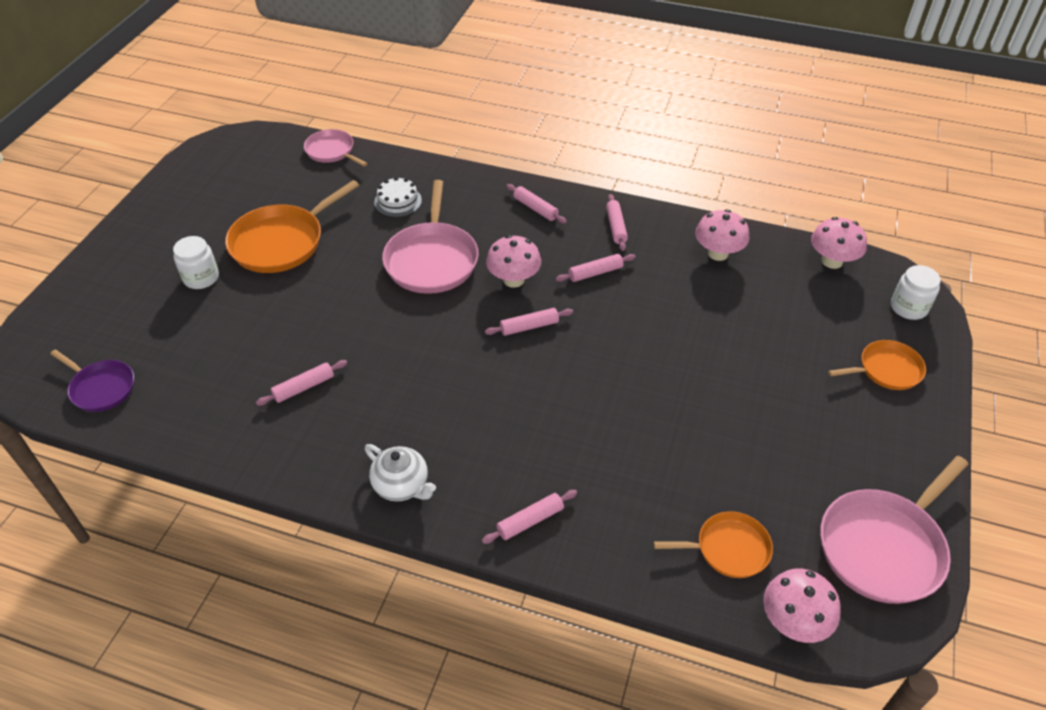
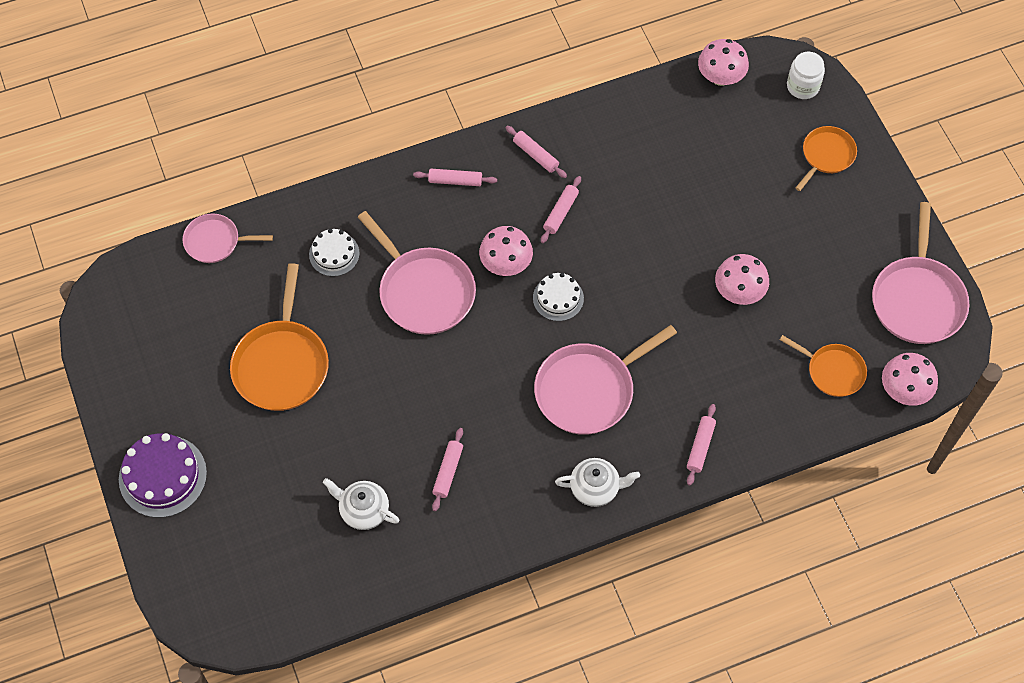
camera: 40 degrees left, 15 degrees up
(101, 388) = (296, 590): purple pan -> none
(123, 256) = (162, 476): none -> purple cake
(201, 278) = (255, 445): white jar -> none
(213, 369) = (363, 510): none -> white teapot
(480, 407) = (588, 390): none -> pink pan
(529, 327) = (558, 298): pink rolling pin -> white cake
(718, 253) = (634, 128): pink mushroom -> pink mushroom (739, 292)
(728, 548) = (833, 371): orange pan -> orange pan turned 75 degrees clockwise

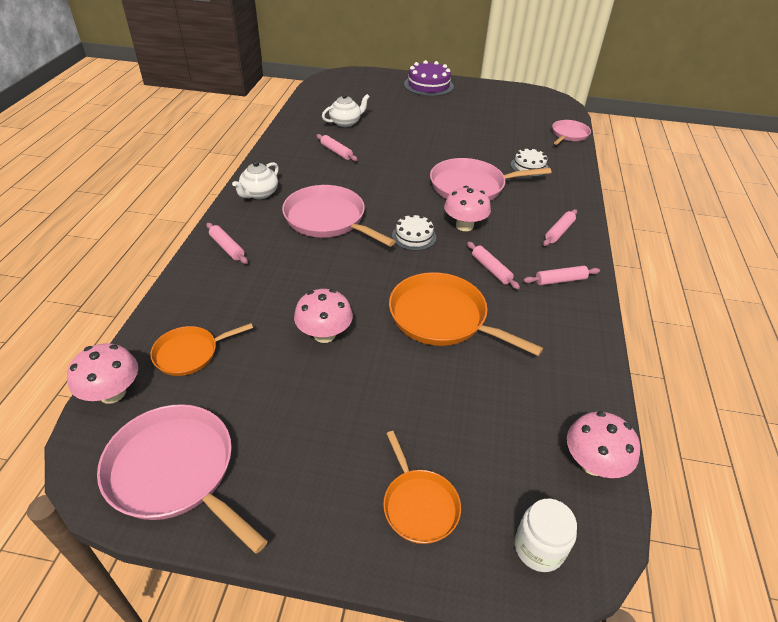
camera: 120 degrees right, 20 degrees down
(282, 364) = (463, 128): orange pan -> orange pan (442, 317)
(588, 390) = (328, 219): pink pan -> pink pan turned 45 degrees counterclockwise

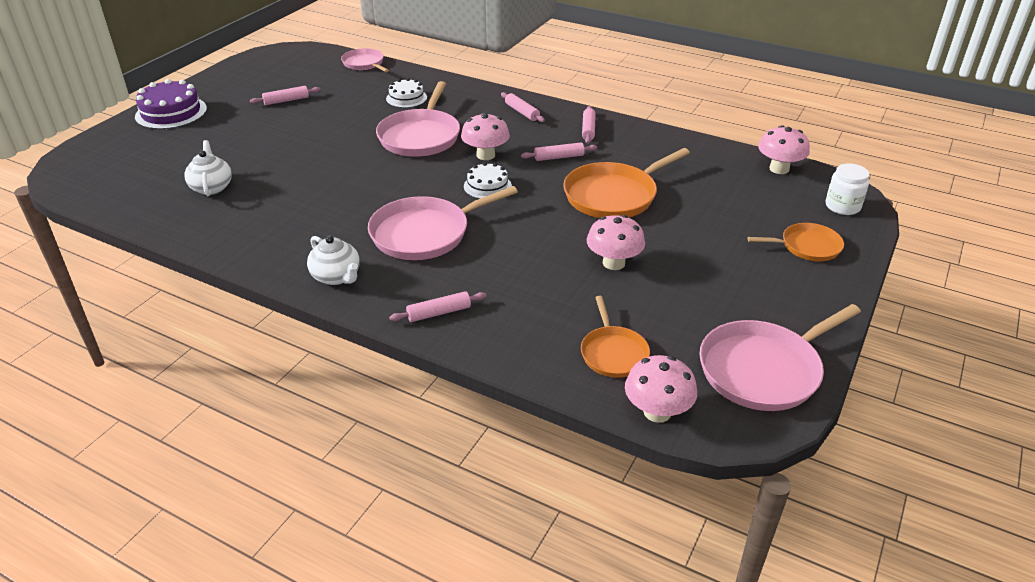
camera: 70 degrees left, 5 degrees down
(336, 152) = (280, 206): pink rolling pin -> pink rolling pin (286, 100)

